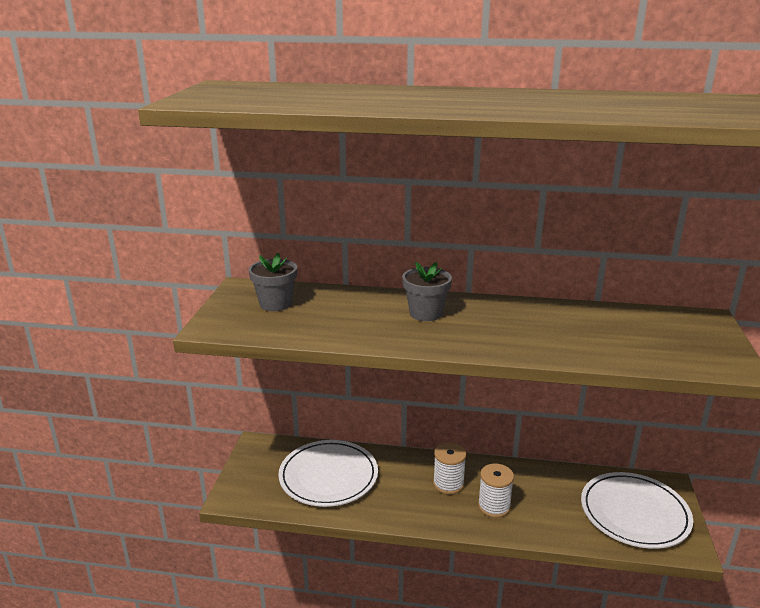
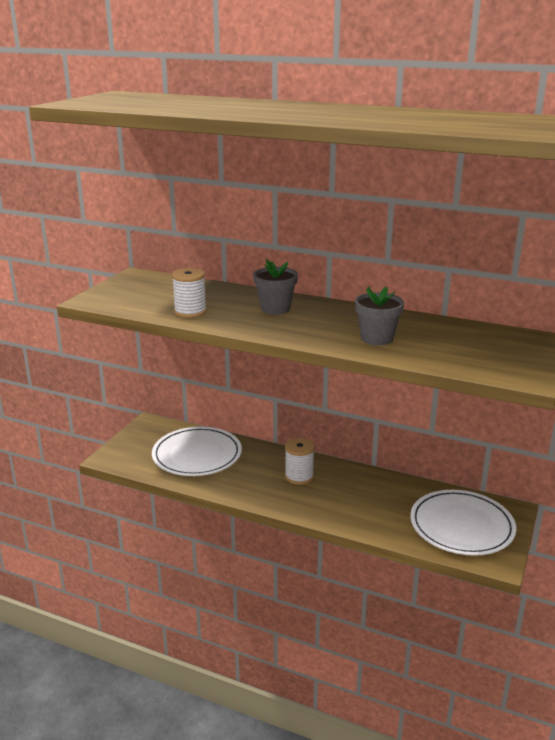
camera: 15 degrees right, 0 degrees up
(275, 304) = (154, 289): grey flower pot -> grey flower pot (377, 338)
(494, 506) = (330, 500): white spool -> white spool (190, 312)

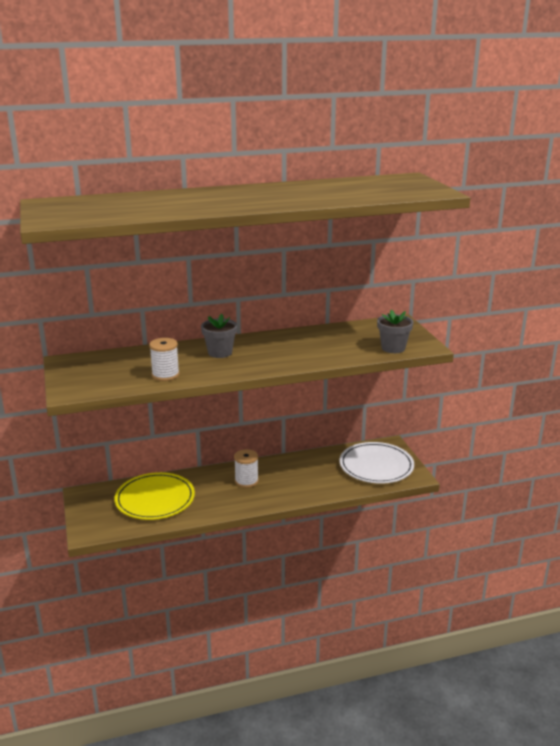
camera: 40 degrees left, 0 degrees up
(197, 455) = (155, 499): white plate -> yellow plate
(377, 338) = (316, 351): grey flower pot -> grey flower pot (393, 348)

